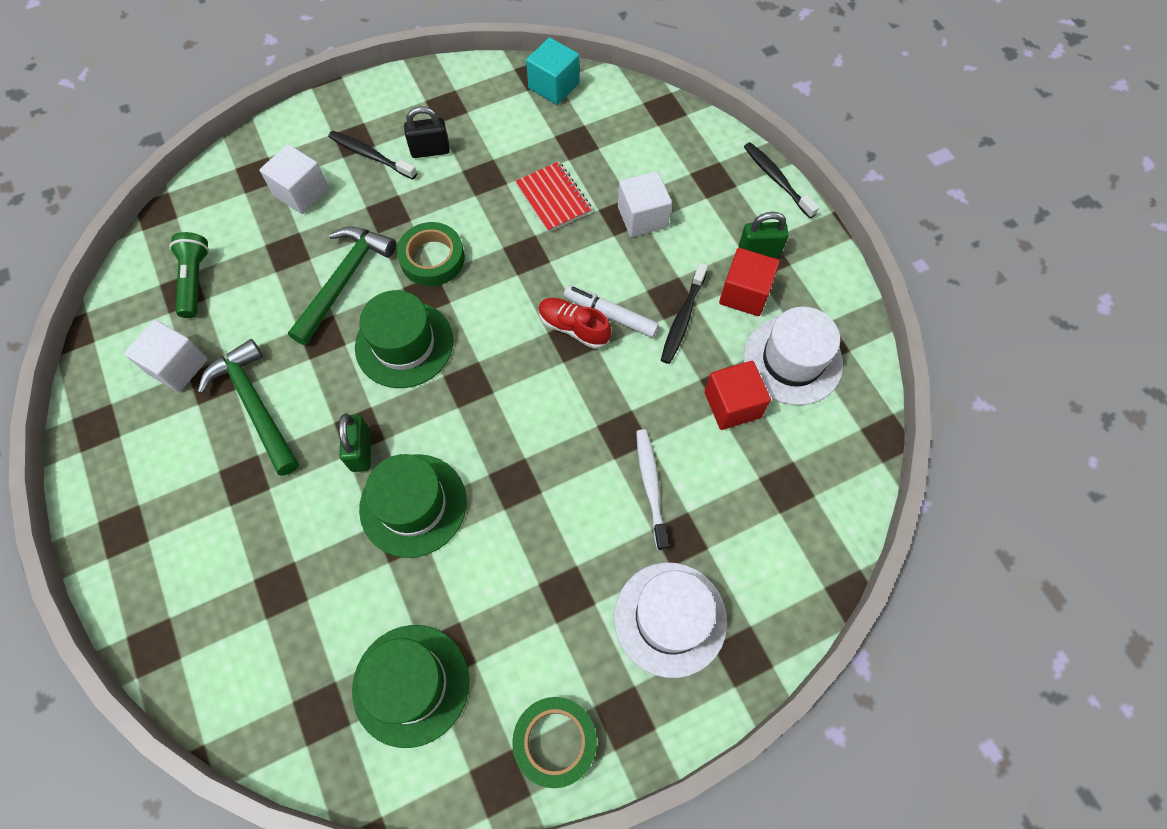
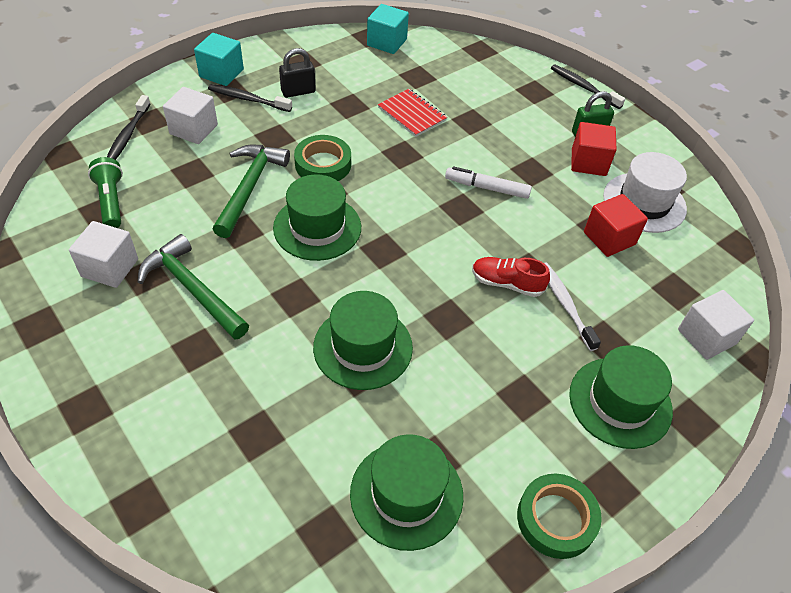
camera: 15 degrees left, 15 degrees down
(350, 114) = (221, 73): none -> turquoise cube
(361, 451) = (302, 312): green padlock -> none
(573, 328) = (459, 200): red shoe -> red shoe (507, 283)
(642, 217) = (488, 120): white cube -> white cube (706, 337)
(670, 619) = (620, 402): white hat -> green hat
(683, 318) = (546, 184): black toothbrush -> black toothbrush (128, 135)

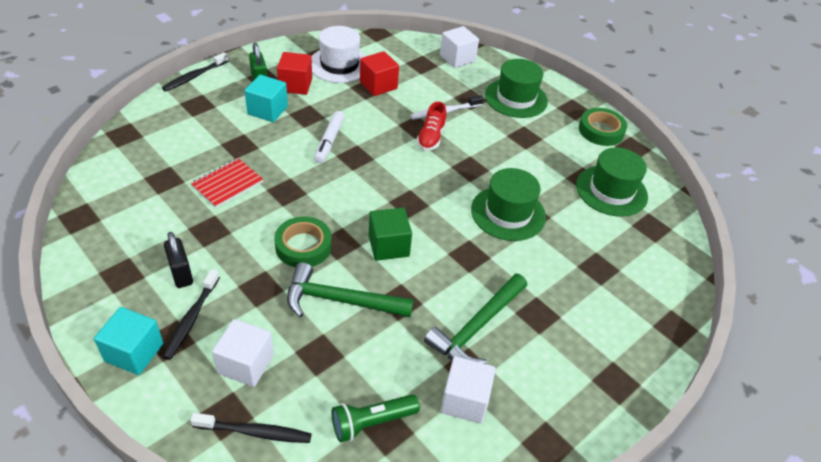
camera: 95 degrees left, 5 degrees down
(317, 227) = (388, 246): green hat -> green cube
(386, 42) = (95, 202): turquoise cube -> turquoise cube (267, 110)

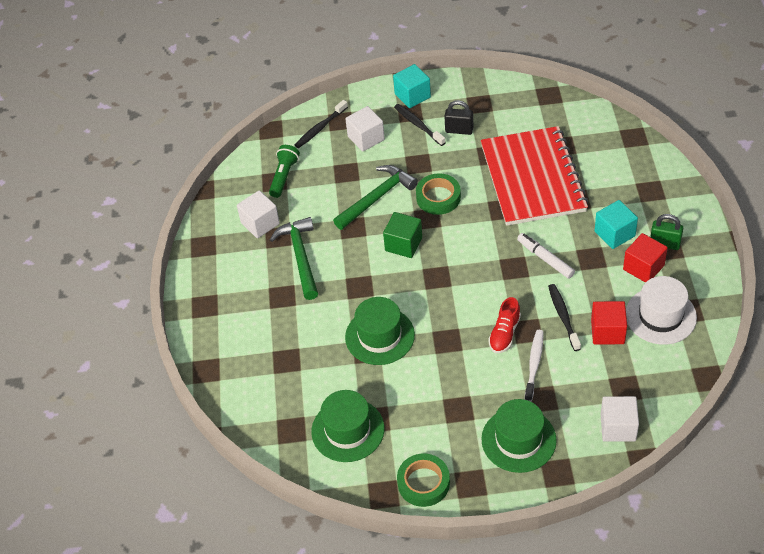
camera: 135 degrees right, 5 degrees up
(194, 76) = (697, 201): black toothbrush -> black toothbrush (563, 316)
(227, 184) = (533, 178): red notebook -> red notebook, size x2.30
(431, 137) = (504, 333): red shoe -> red shoe turned 120 degrees counterclockwise

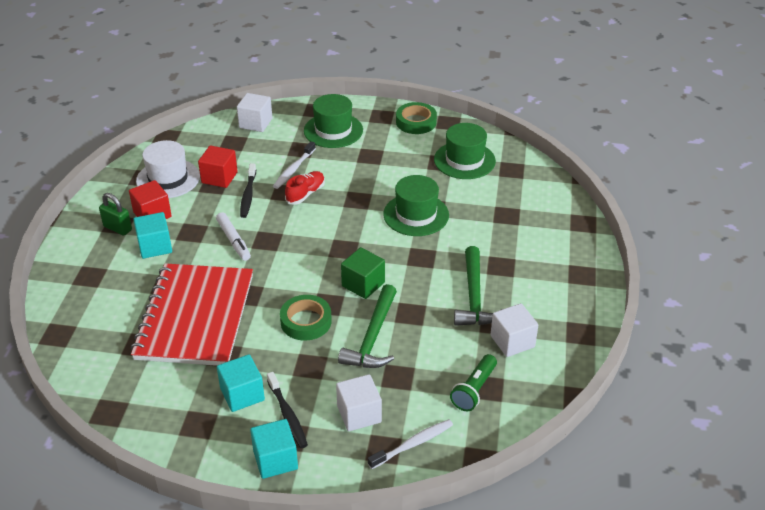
camera: 170 degrees left, 10 degrees down
(320, 128) = (413, 444): black toothbrush -> white toothbrush
(377, 198) = (372, 337): green hammer -> green hammer turned 45 degrees counterclockwise
(459, 130) = (242, 394): black padlock -> turquoise cube

